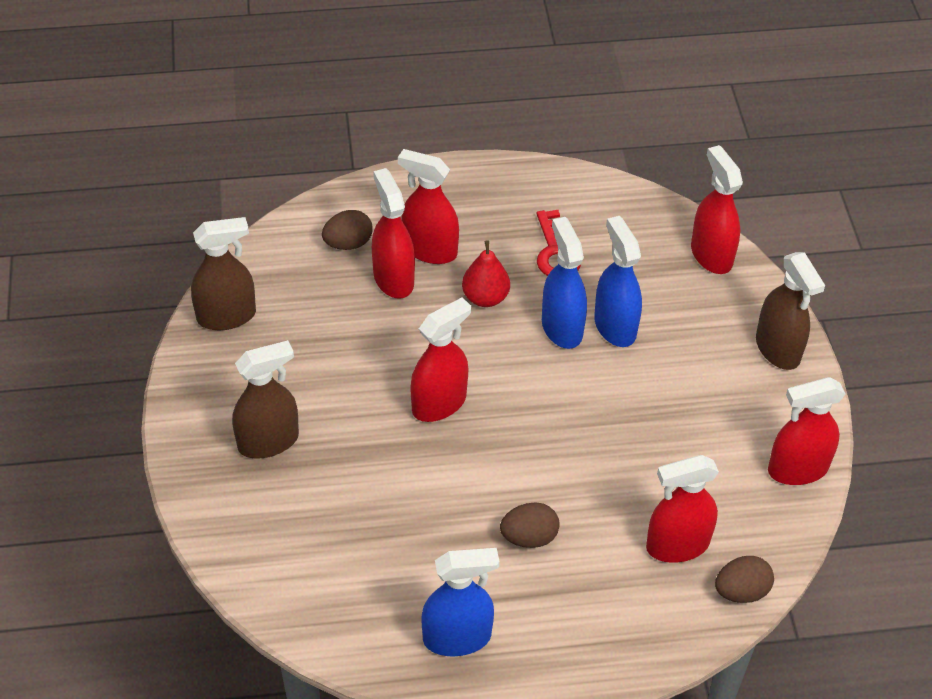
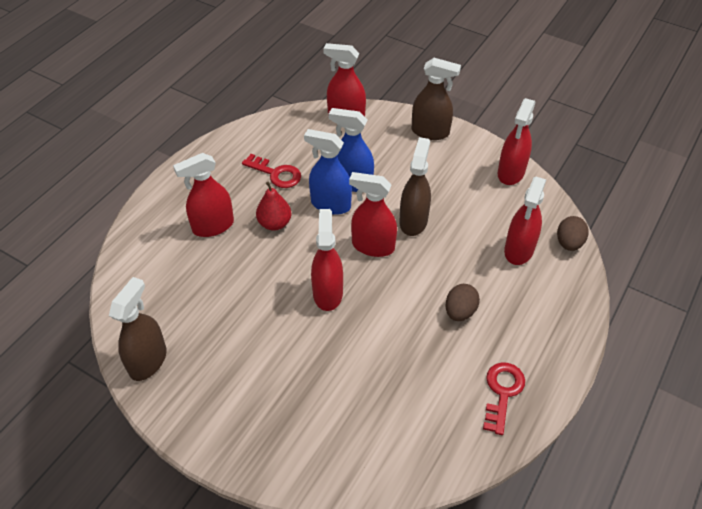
camera: 50 degrees left, 0 degrees up
(268, 441) = (271, 401): brown spray bottle -> brown spray bottle (413, 221)
(348, 243) = (164, 261): brown egg -> none
(393, 279) = (214, 256): red spray bottle -> red spray bottle (373, 246)
(457, 638) = (502, 392): blue spray bottle -> red key

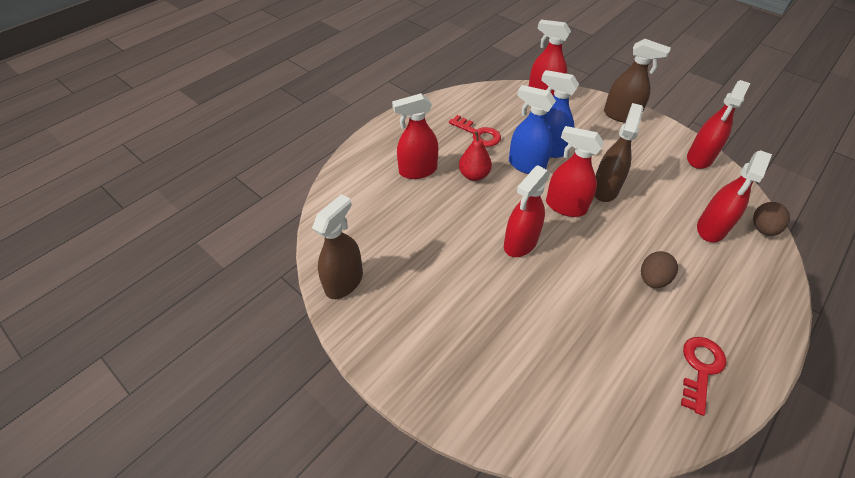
camera: 10 degrees right, 0 degrees up
(328, 293) = (520, 243): red spray bottle -> red spray bottle turned 150 degrees counterclockwise

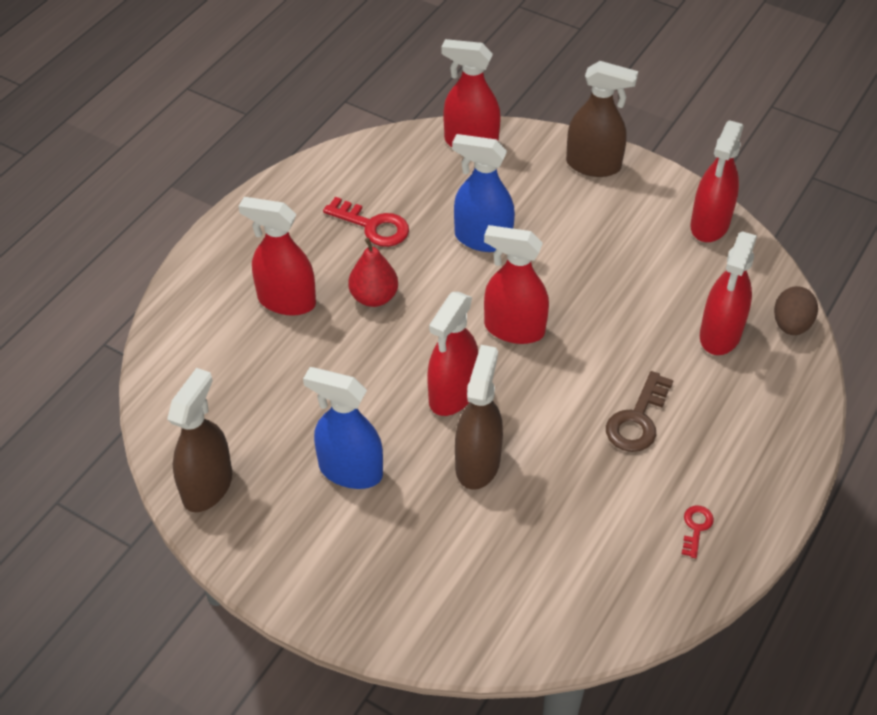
camera: 10 degrees left, 0 degrees up
(417, 170) = (286, 301): red spray bottle -> red spray bottle turned 45 degrees clockwise
(526, 165) = (452, 270): blue spray bottle -> blue spray bottle (350, 470)
(605, 189) = (571, 294): brown spray bottle -> brown spray bottle (477, 463)
(652, 279) = (637, 419): brown egg -> brown key
(700, 368) = (696, 528): red key -> red key, size x0.55

